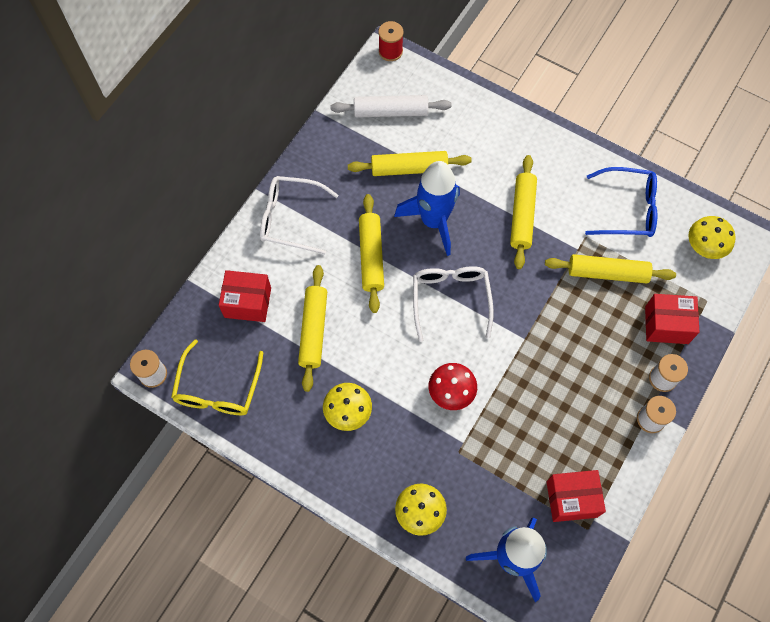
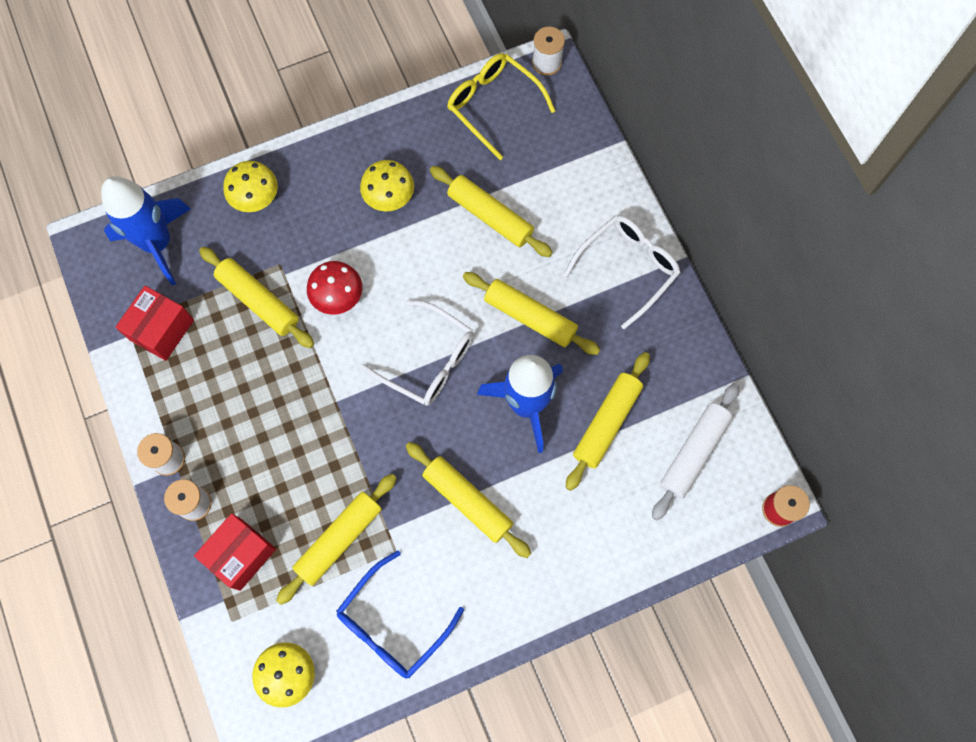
camera: 125 degrees right, 5 degrees up
(247, 302) = (561, 177): red box -> none
(497, 445) = (258, 301): none -> yellow rolling pin

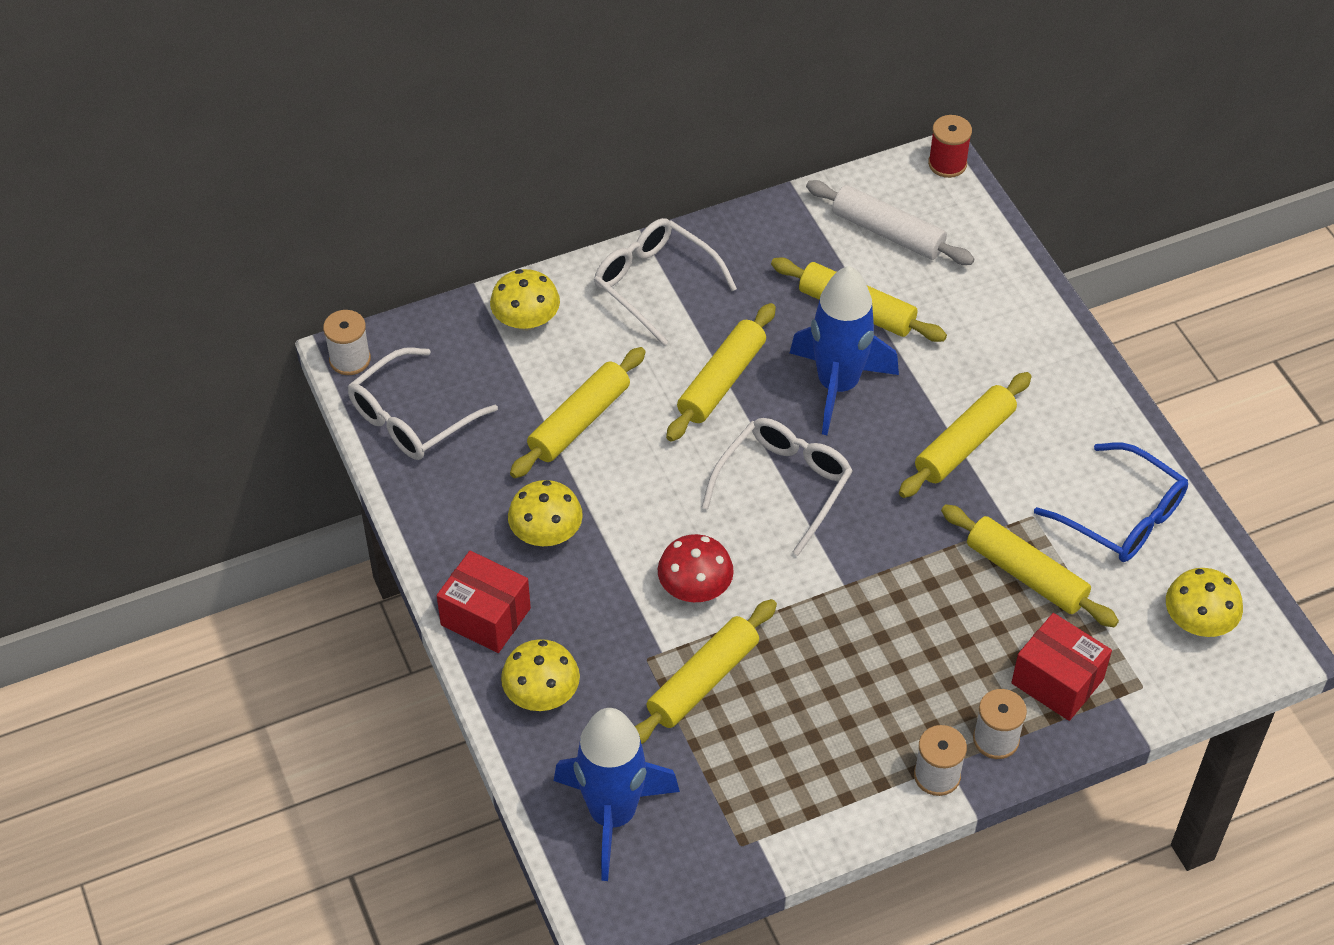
camera: 90 degrees left, 20 degrees down
(161, 330) = (748, 799): red box -> red box (485, 616)
(493, 105) = (412, 418): yellow glasses -> white glasses
(587, 177) = (526, 320): none -> yellow mushroom

